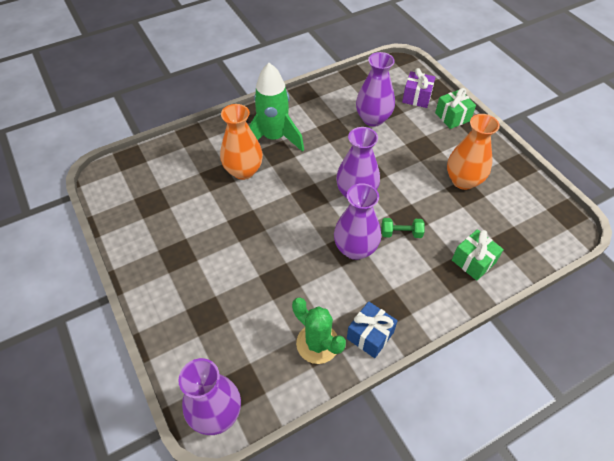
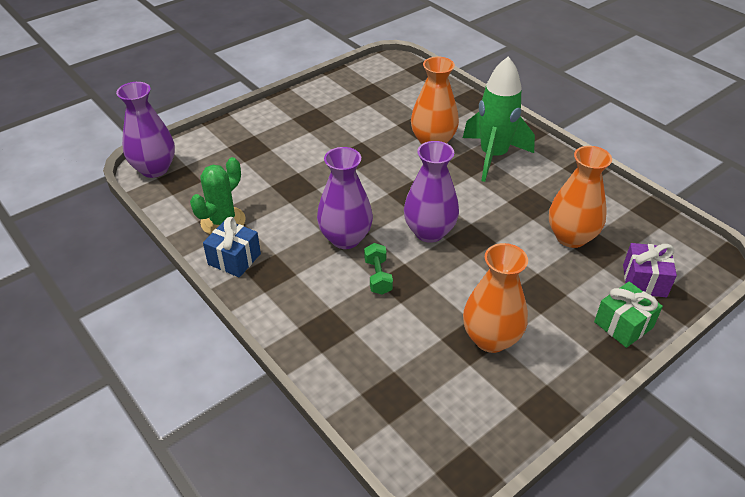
camera: 80 degrees right, 10 degrees down
(373, 119) = (571, 237): purple vase -> orange vase
(473, 261) = (348, 350): green gift -> none

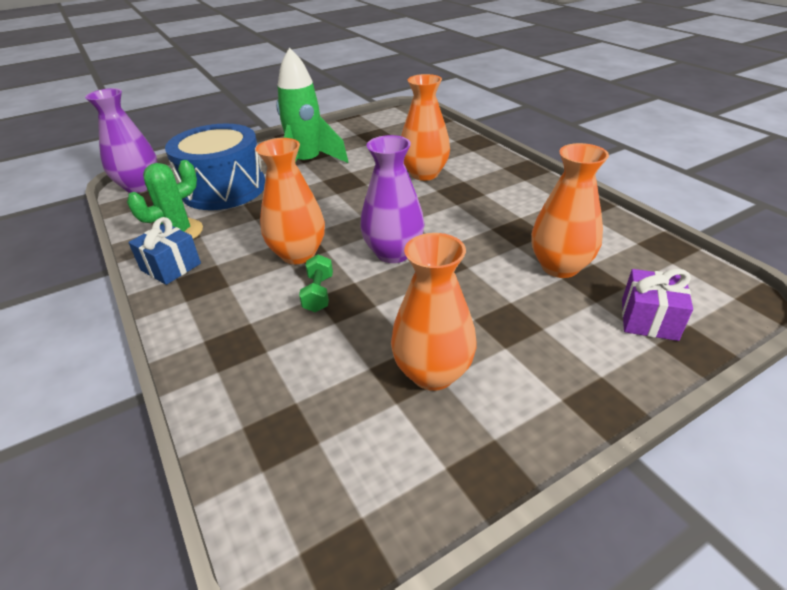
camera: 10 degrees right, 5 degrees down
(243, 168) = (224, 188): none -> blue drum
(345, 238) = (298, 254): purple vase -> orange vase
(493, 156) = (485, 188): green rocket -> green rocket (307, 164)
(623, 325) = (615, 370): green gift -> none

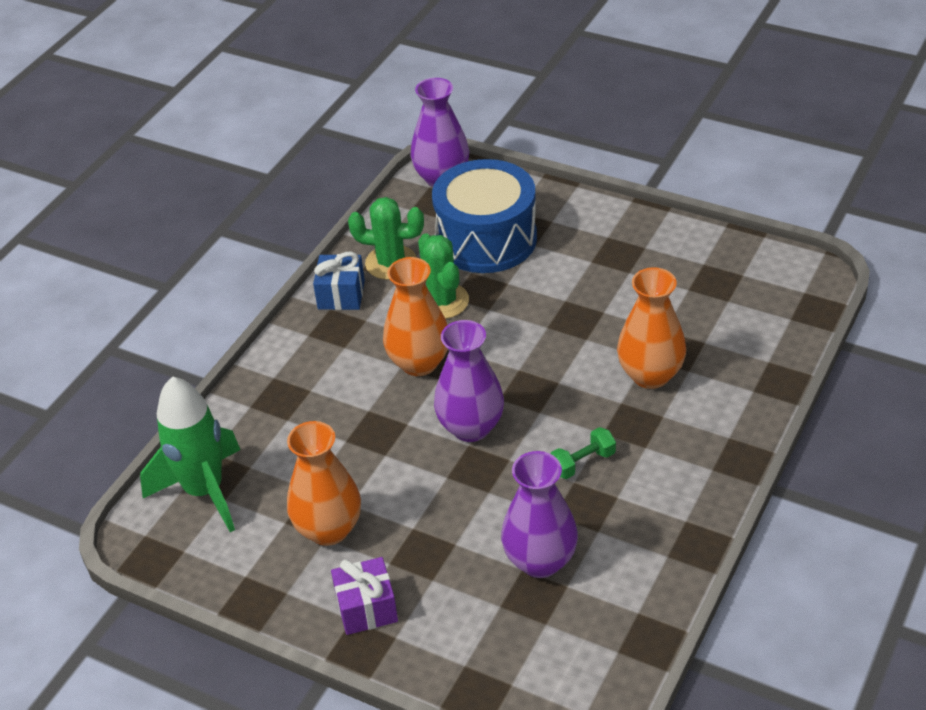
camera: 60 degrees right, 5 degrees up
(252, 224) = (442, 301): none -> green cactus
(307, 164) = (590, 267): green rocket -> green rocket (204, 491)
(318, 293) = (374, 409): green dumbbell -> green dumbbell (583, 463)
(560, 267) = (540, 561): orange vase -> purple vase
(649, 319) = (498, 652): purple gift -> purple gift (366, 608)

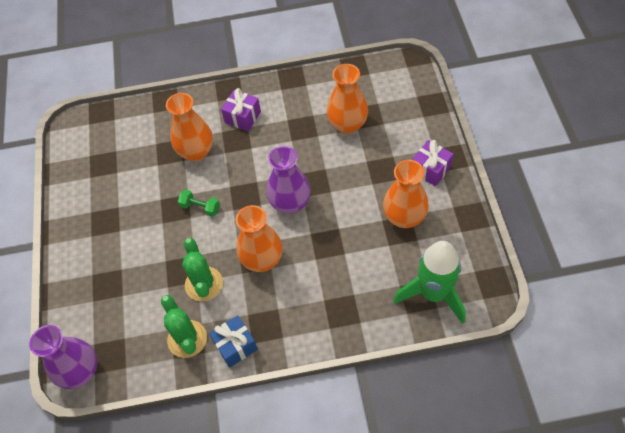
camera: 125 degrees left, 15 degrees up
(442, 301) = (204, 284): green cactus -> green cactus turned 45 degrees counterclockwise
(486, 239) = (131, 299): blue drum -> none
(540, 561) = (347, 124): purple vase -> orange vase
(583, 463) = (277, 144): green dumbbell -> green dumbbell (200, 207)
(669, 450) = (242, 117): none -> purple gift

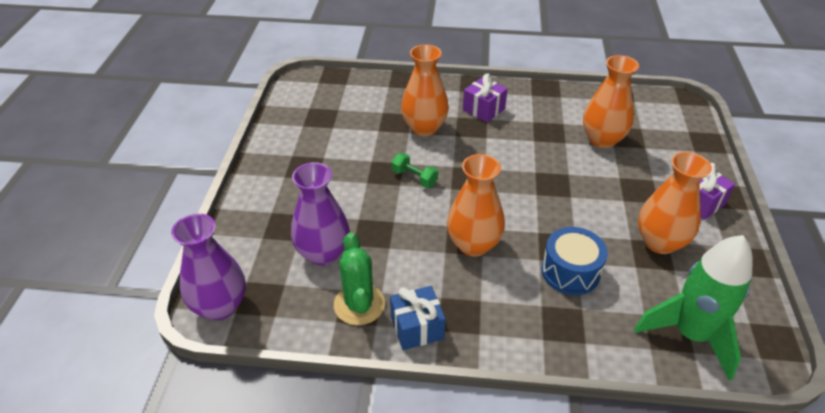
camera: 10 degrees right, 15 degrees down
(204, 284) = (396, 252): green cactus -> none
(290, 203) = (520, 197): purple vase -> purple vase (323, 253)
(340, 264) = (570, 272): none -> blue drum

